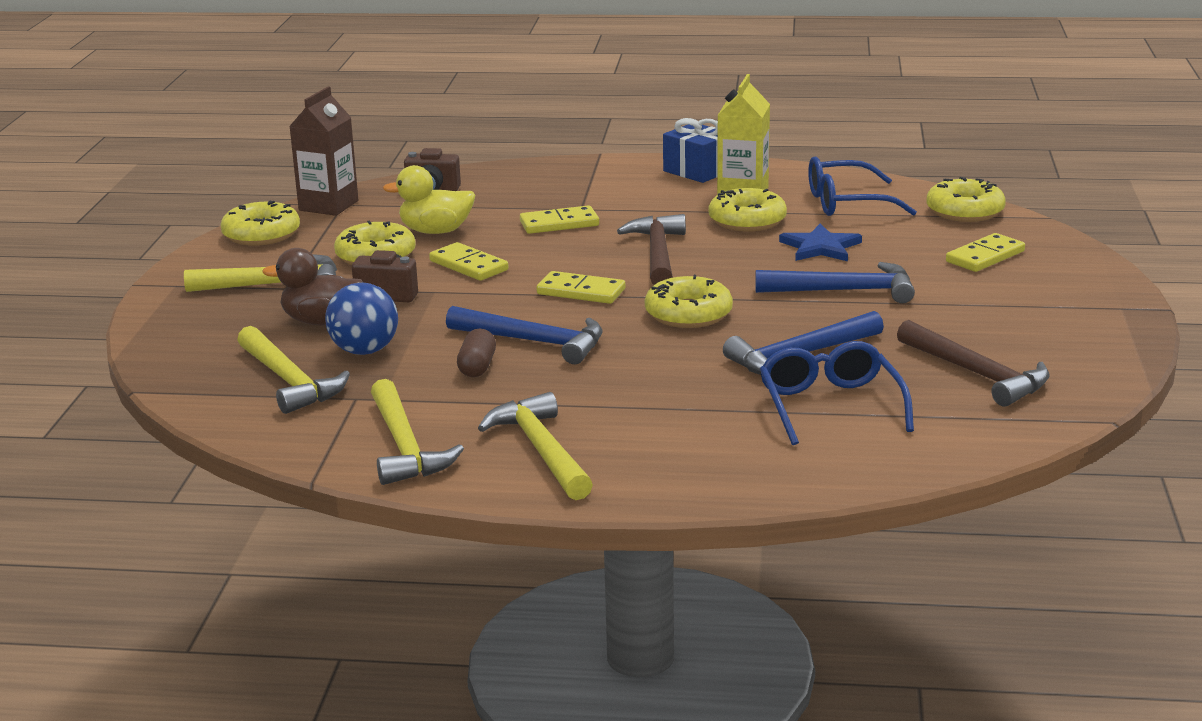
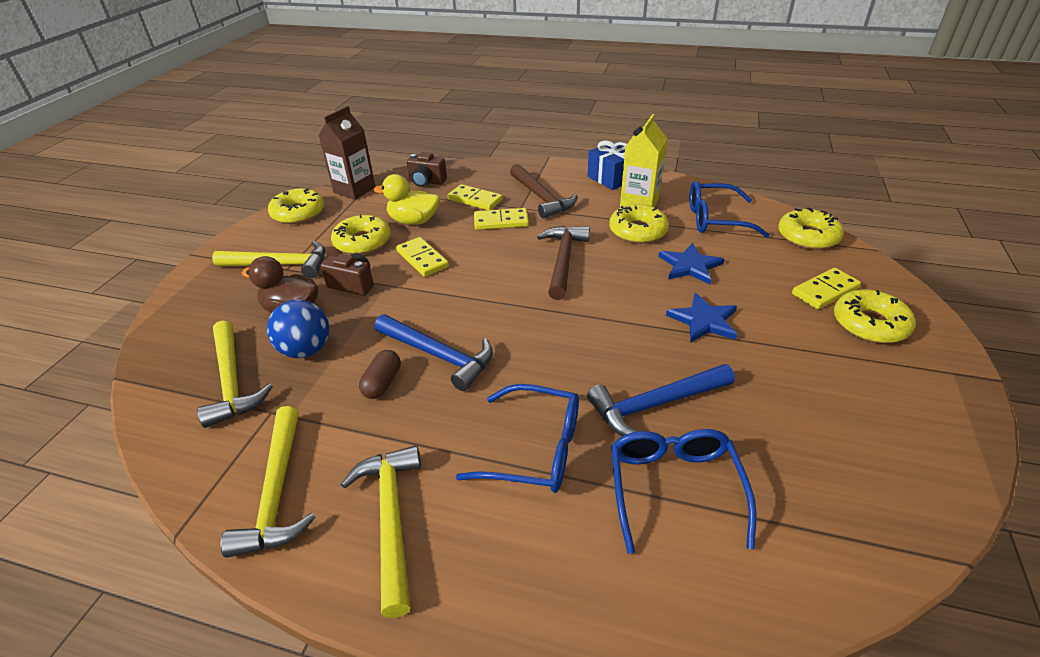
camera: 10 degrees right, 15 degrees up
(581, 292) = (494, 298): yellow domino -> yellow domino (475, 200)
(677, 396) = (535, 449): none -> blue glasses
(688, 314) = (571, 335): yellow donut -> yellow donut (869, 324)
(844, 291) = (703, 320): blue hammer -> blue star
(977, 374) = (819, 456): brown hammer -> brown hammer (541, 197)

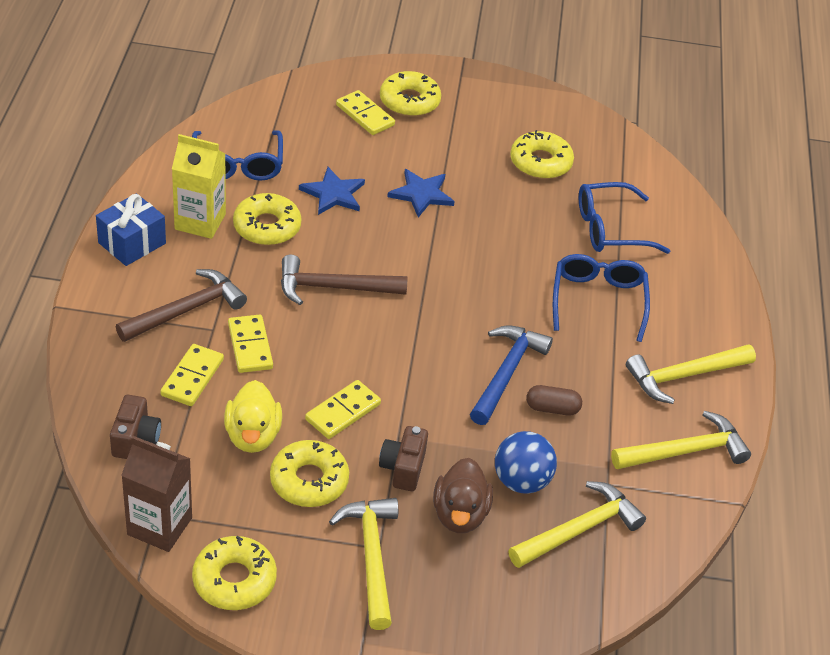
camera: 105 degrees left, 5 degrees up
(655, 405) = (534, 232): blue hammer -> none
(807, 236) = (271, 107): yellow donut -> yellow donut (540, 162)

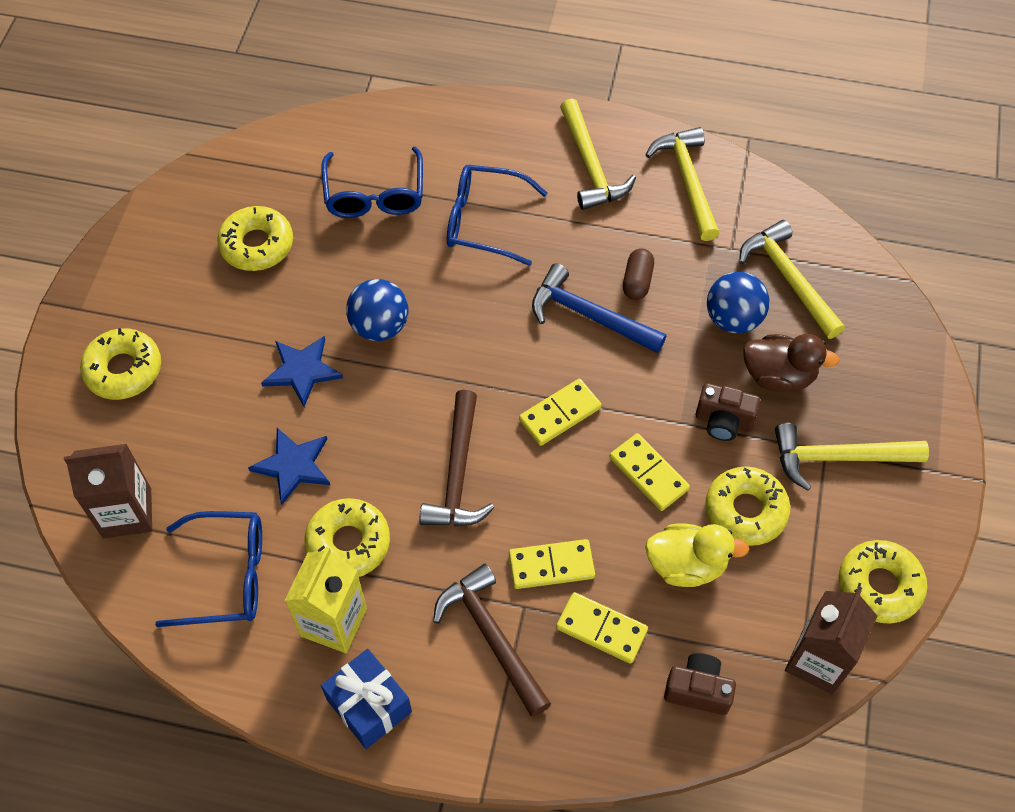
camera: 80 degrees left, 15 degrees up
(287, 113) = (127, 513): none -> brown carton
(365, 115) = (145, 422): yellow domino -> yellow domino (560, 414)
(472, 237) = (380, 326): none -> blue ball

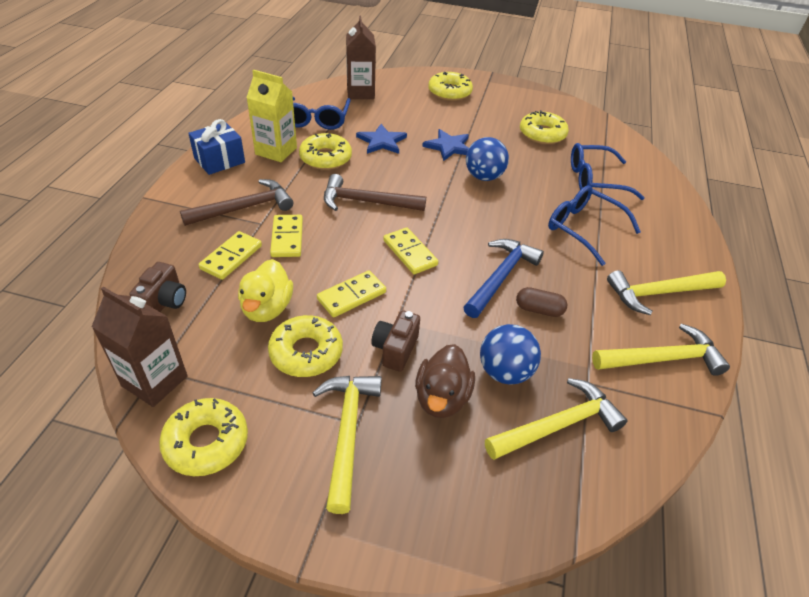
camera: 90 degrees right, 15 degrees down
(484, 221) = (583, 228): blue glasses -> blue glasses turned 60 degrees counterclockwise

